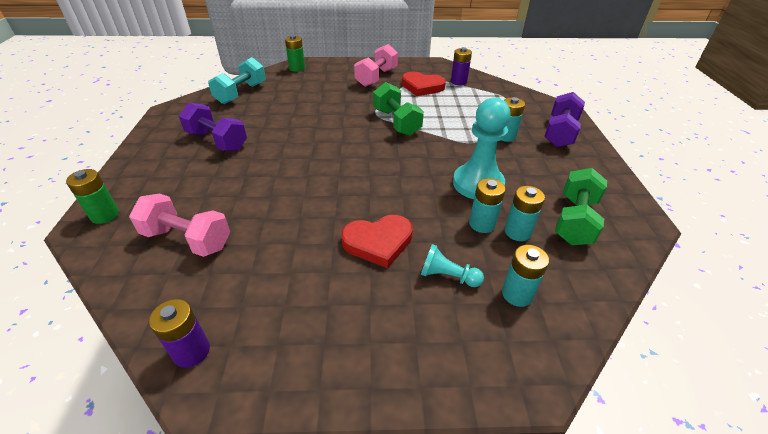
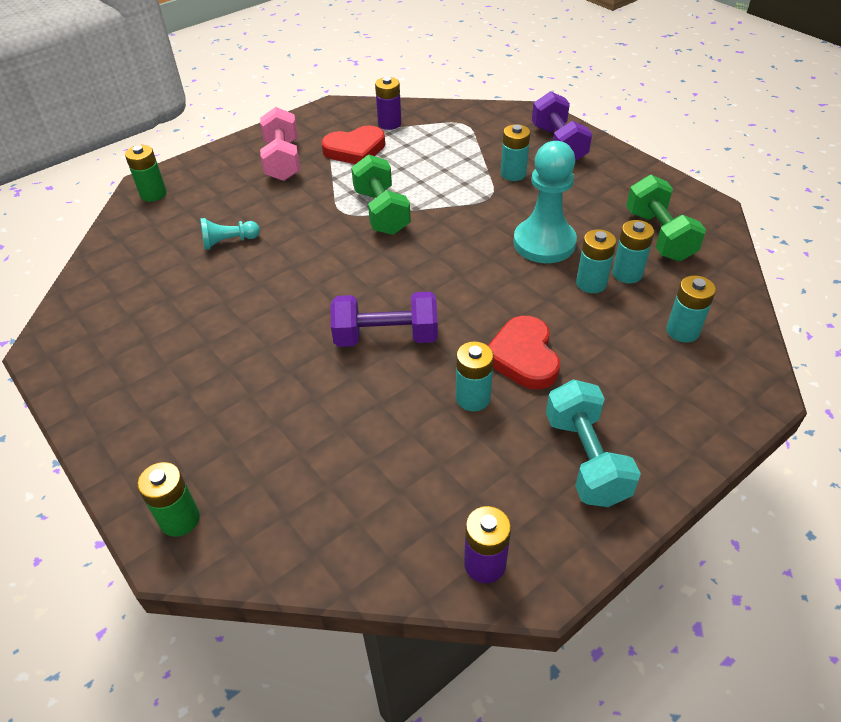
camera: 35 degrees left, 5 degrees up
(187, 239) = (327, 477): pink dumbbell -> none
(217, 141) = (189, 350): purple dumbbell -> purple dumbbell (386, 337)
(241, 93) = (123, 269): turquoise dumbbell -> turquoise dumbbell (585, 459)
(316, 247) = (473, 398): none -> turquoise battery
(378, 242) = (523, 357): red heart -> red heart turned 135 degrees clockwise
(396, 122) = (381, 212): green dumbbell -> green dumbbell turned 45 degrees clockwise
(447, 276) = (616, 350): turquoise pawn -> turquoise pawn (229, 242)

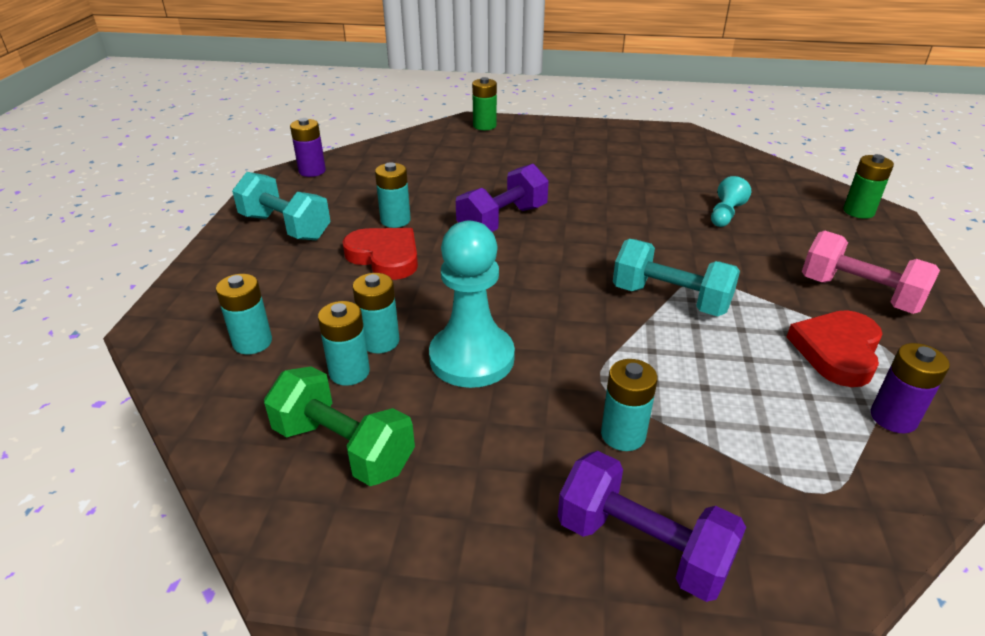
camera: 135 degrees right, 10 degrees down
(381, 212) = (670, 299): green dumbbell -> turquoise dumbbell

